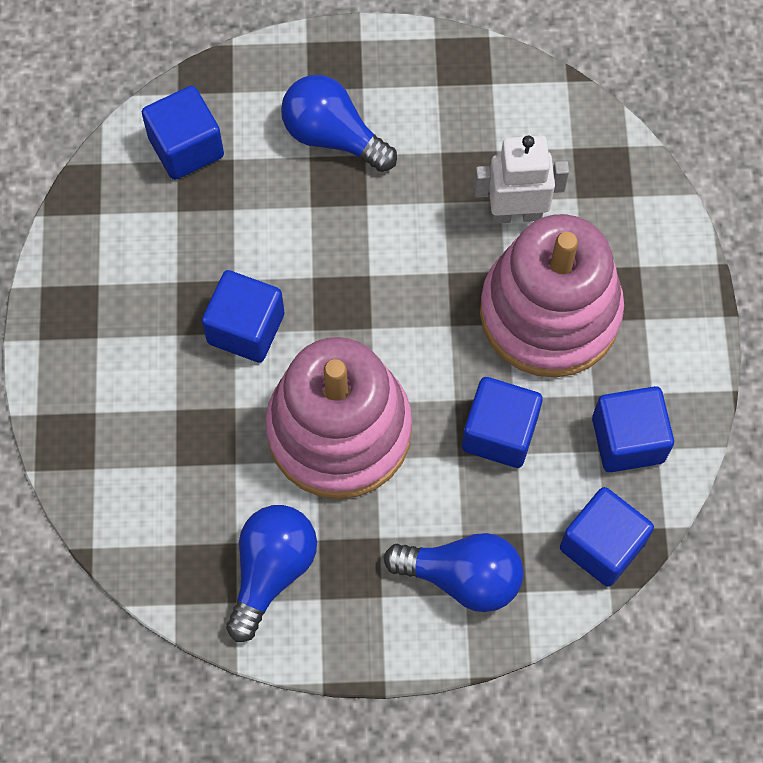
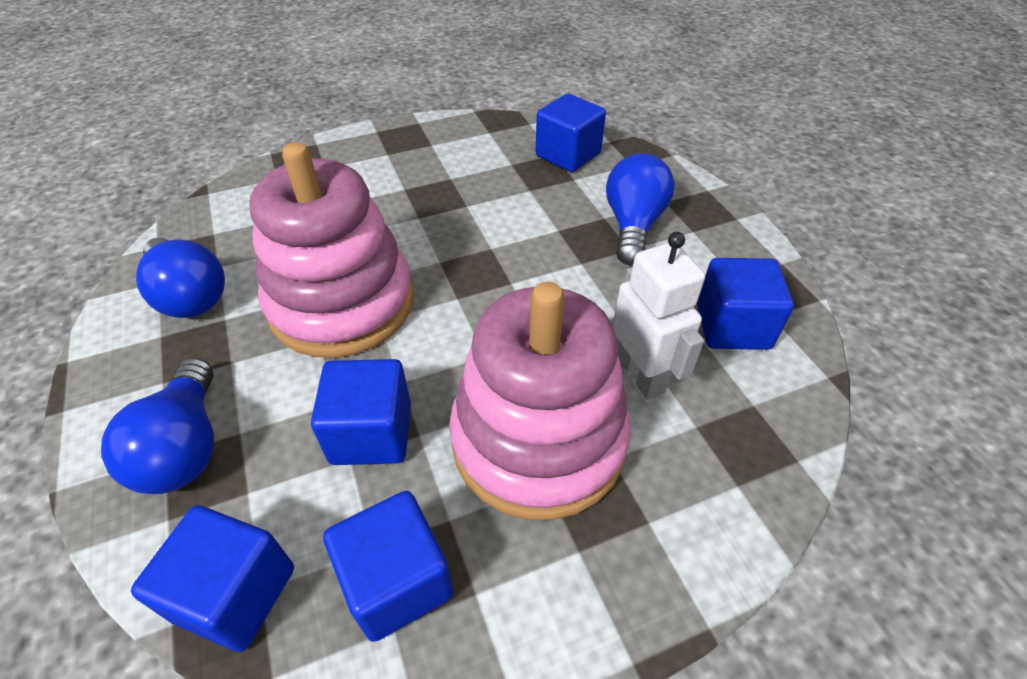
camera: 70 degrees right, 20 degrees down
(246, 328) = (424, 222): blue cube -> blue cube (732, 326)
(271, 571) = (189, 295): blue light bulb -> blue light bulb turned 45 degrees clockwise

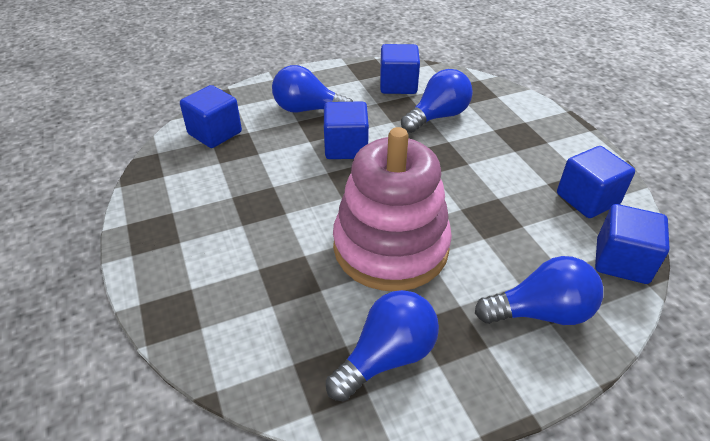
camera: 90 degrees left, 5 degrees down
(371, 433) = (503, 218): blue cube -> blue cube (346, 147)
(538, 440) = (490, 152): pink stacking toy -> none
(641, 375) = (437, 116): white robot -> blue light bulb

